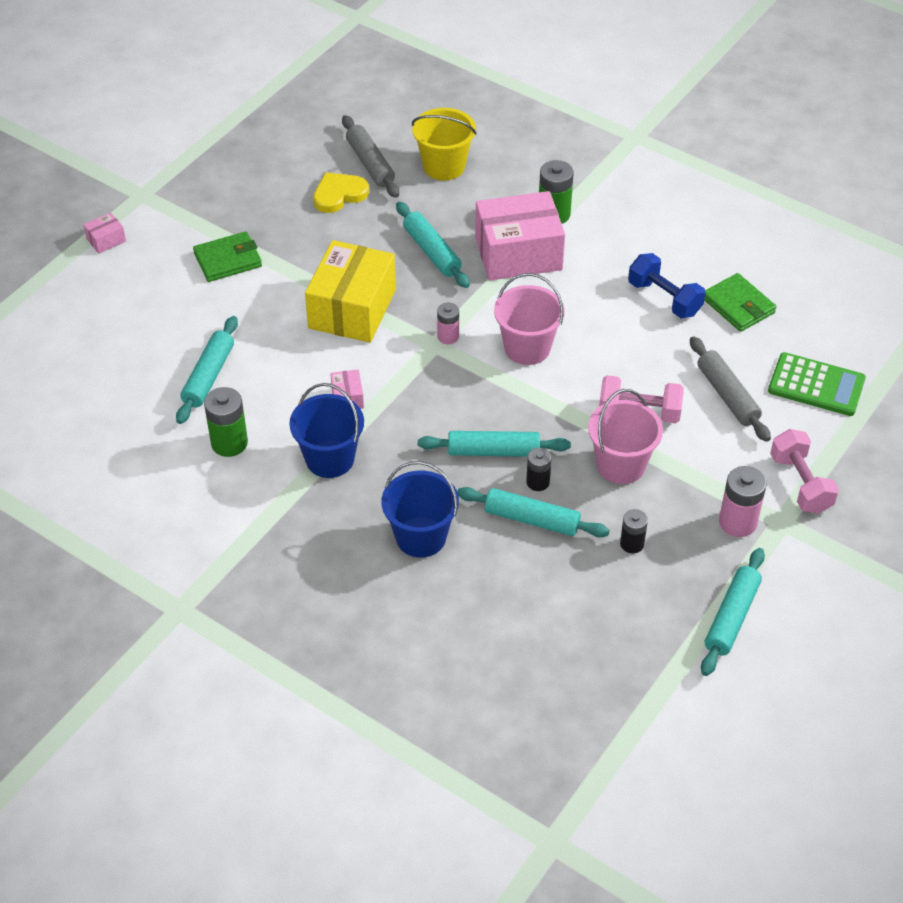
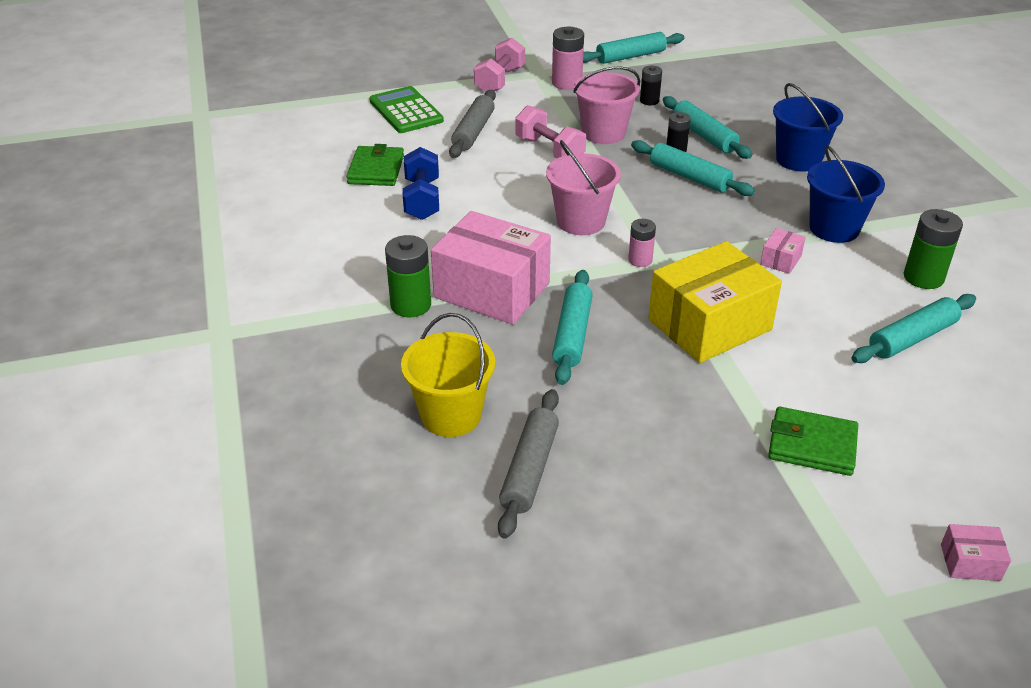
camera: 140 degrees left, 10 degrees down
(339, 194) = (607, 451): yellow heart -> none

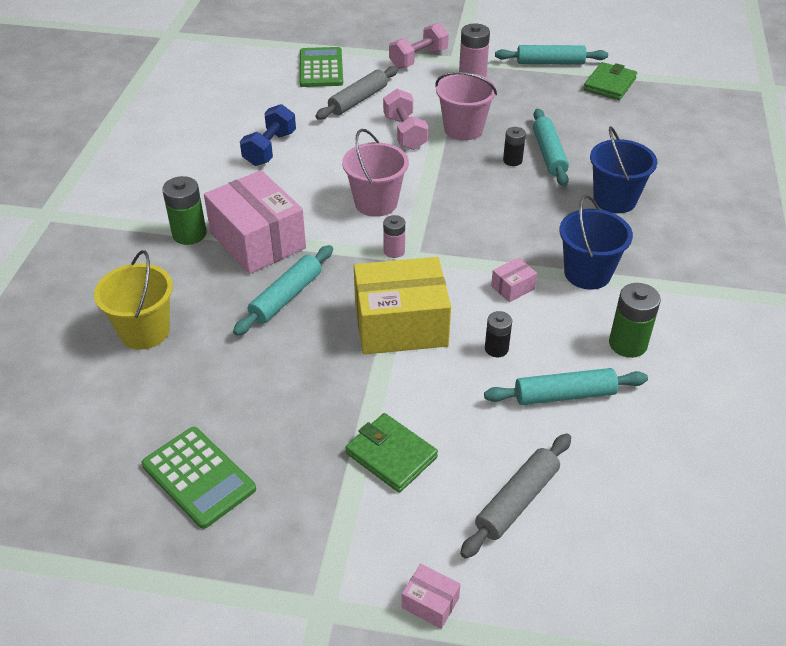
camera: 25 degrees right, 5 degrees up
(376, 170) = (256, 114): green wallet -> green wallet (609, 84)
(530, 470) = (163, 394): grey rolling pin -> grey rolling pin (517, 501)
(644, 536) = (199, 477): none -> green calculator
(649, 101) = (529, 109): black battery -> black battery (496, 349)
(689, 177) = (501, 189): turquoise rolling pin -> none

